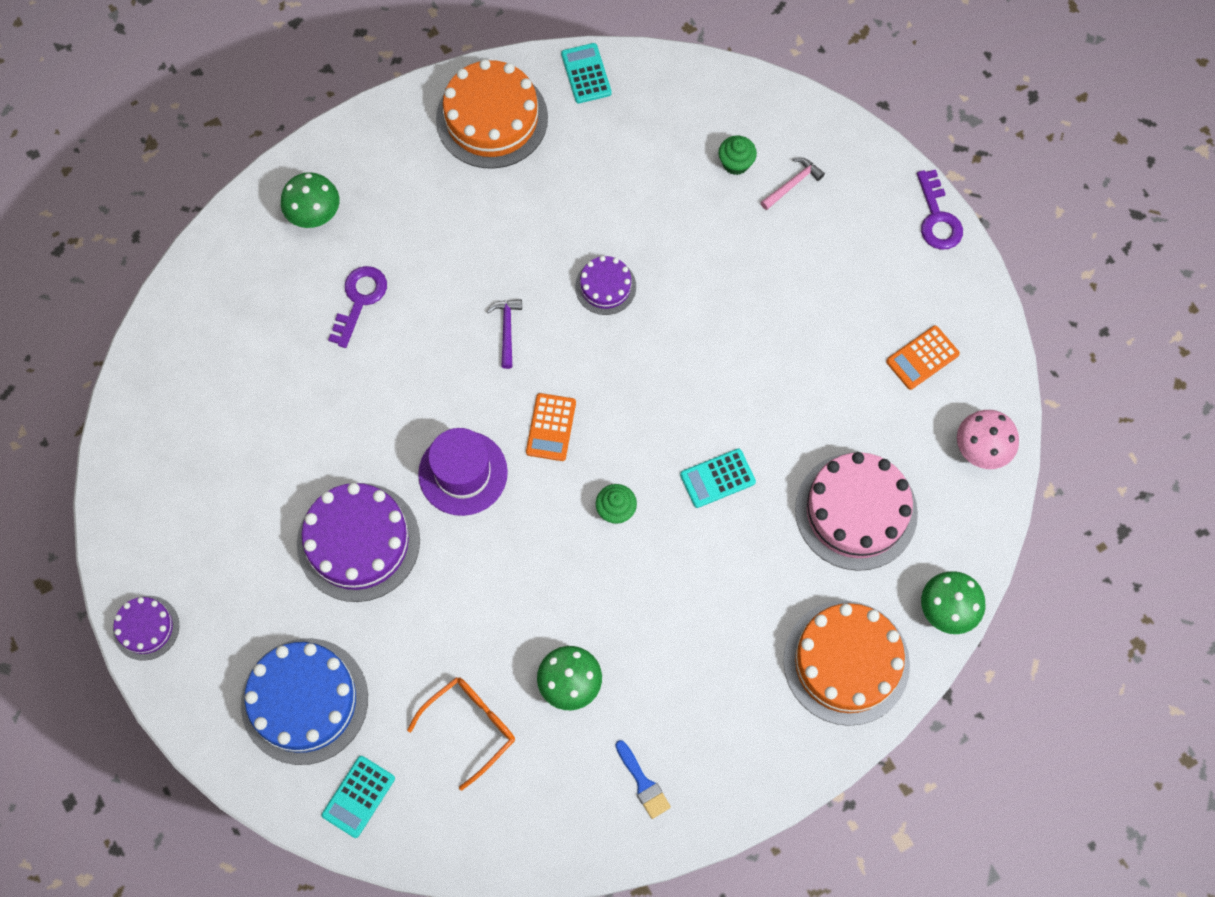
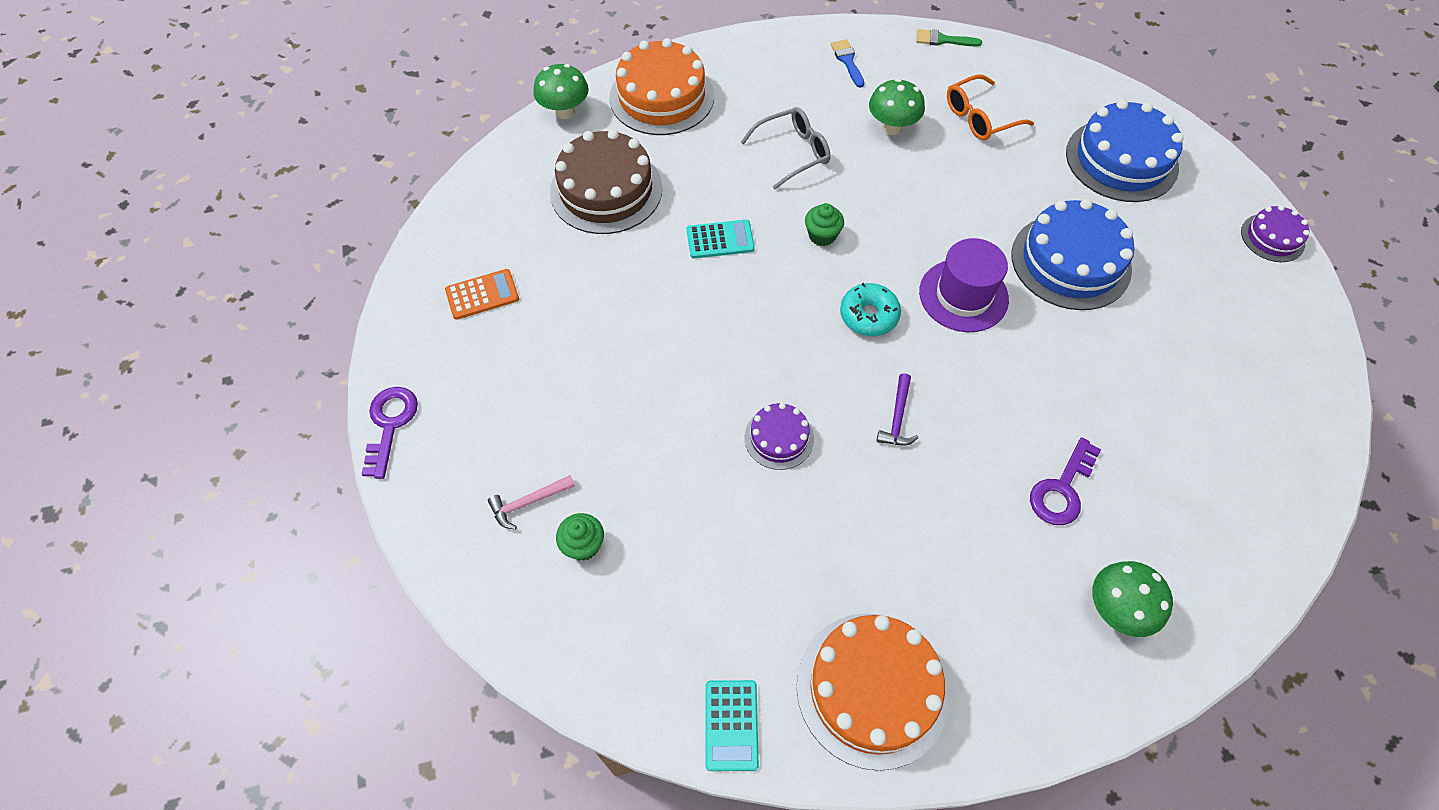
camera: 165 degrees left, 10 degrees down
(358, 542) = (1070, 261): purple cake -> blue cake
(358, 796) = (1076, 95): turquoise calculator -> none
(530, 855) = (943, 40): none -> green brush
(551, 427) = (869, 315): orange calculator -> turquoise donut
(673, 615) = (792, 153): none -> grey glasses
(856, 511) = (606, 190): pink cake -> brown cake
(981, 449) = (472, 211): pink mushroom -> none

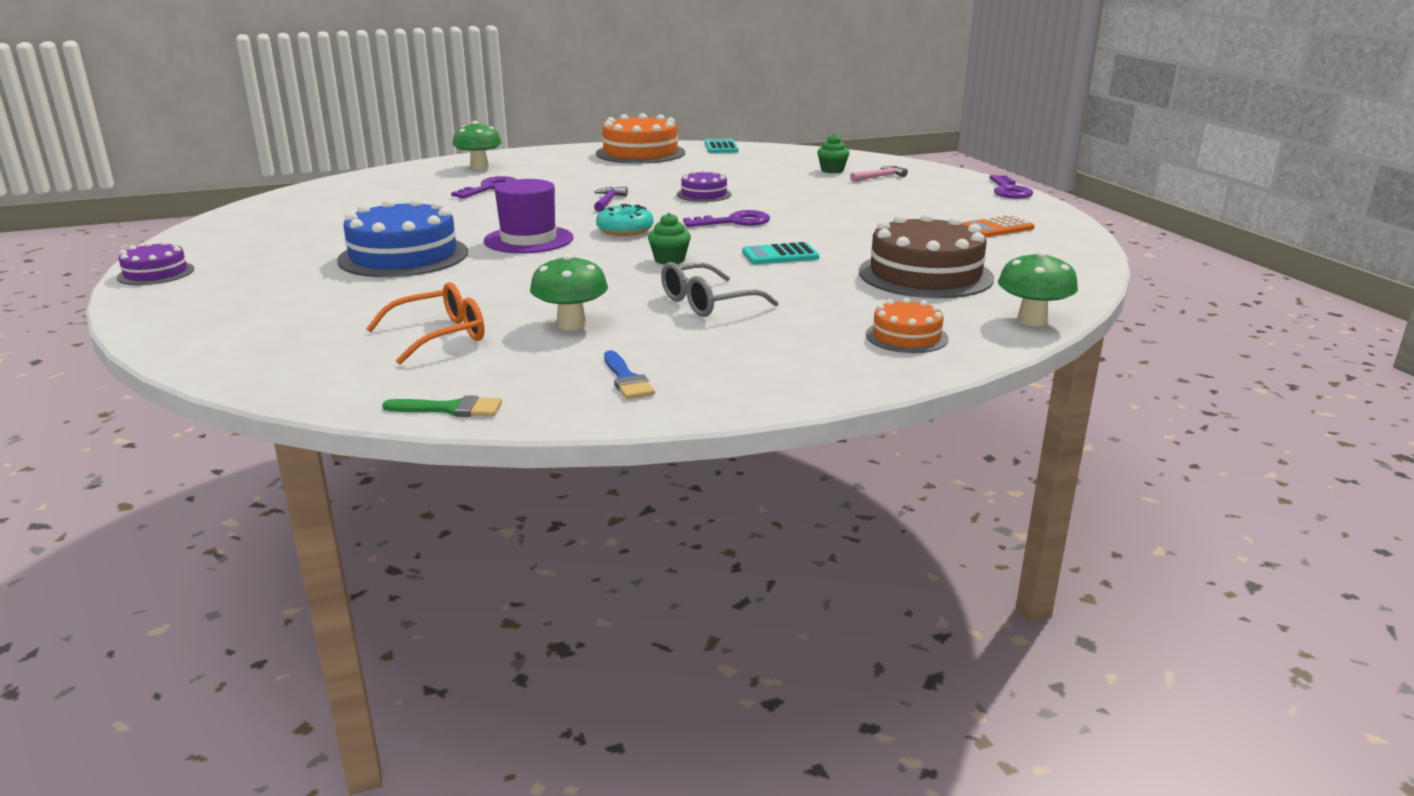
camera: 175 degrees right, 35 degrees down
(661, 97) = (906, 336): orange cake -> orange cake, size x0.53
(752, 333) = (734, 222): none -> purple key
(1121, 160) = (271, 312): blue cake -> none

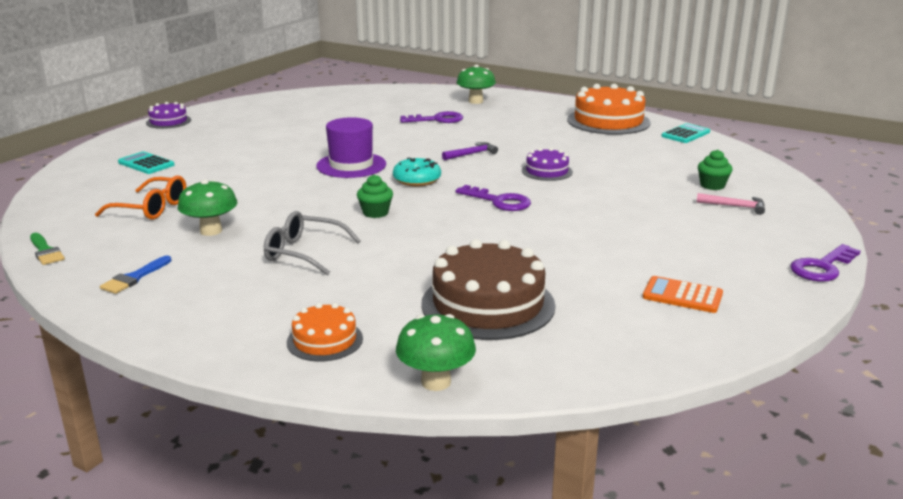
camera: 50 degrees right, 0 degrees up
(403, 256) = (271, 151): blue cake -> none
(780, 255) = (446, 240): turquoise calculator -> turquoise calculator (146, 164)

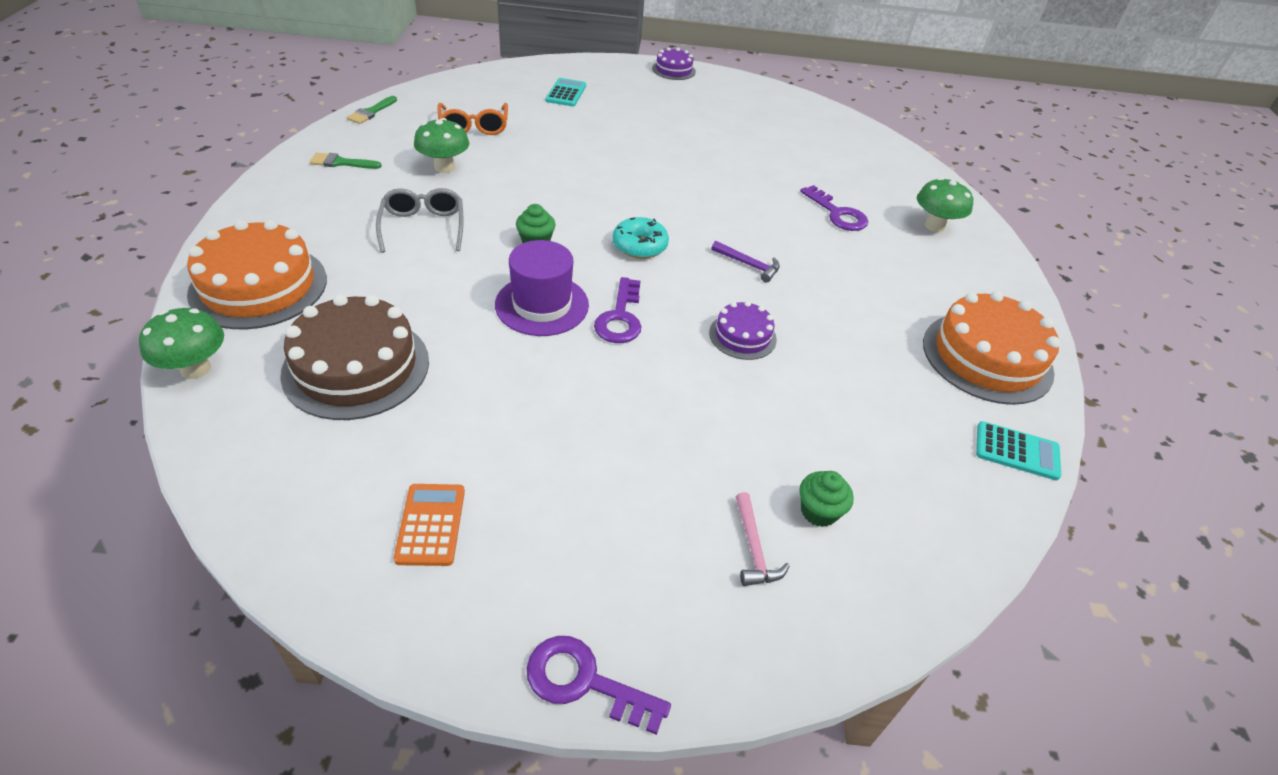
camera: 60 degrees right, 20 degrees up
(134, 278) = (341, 163): blue brush -> green brush
(325, 340) = (258, 286): orange cake -> orange cake, size x1.90
(351, 165) = (648, 195): purple hat -> purple hat (542, 305)

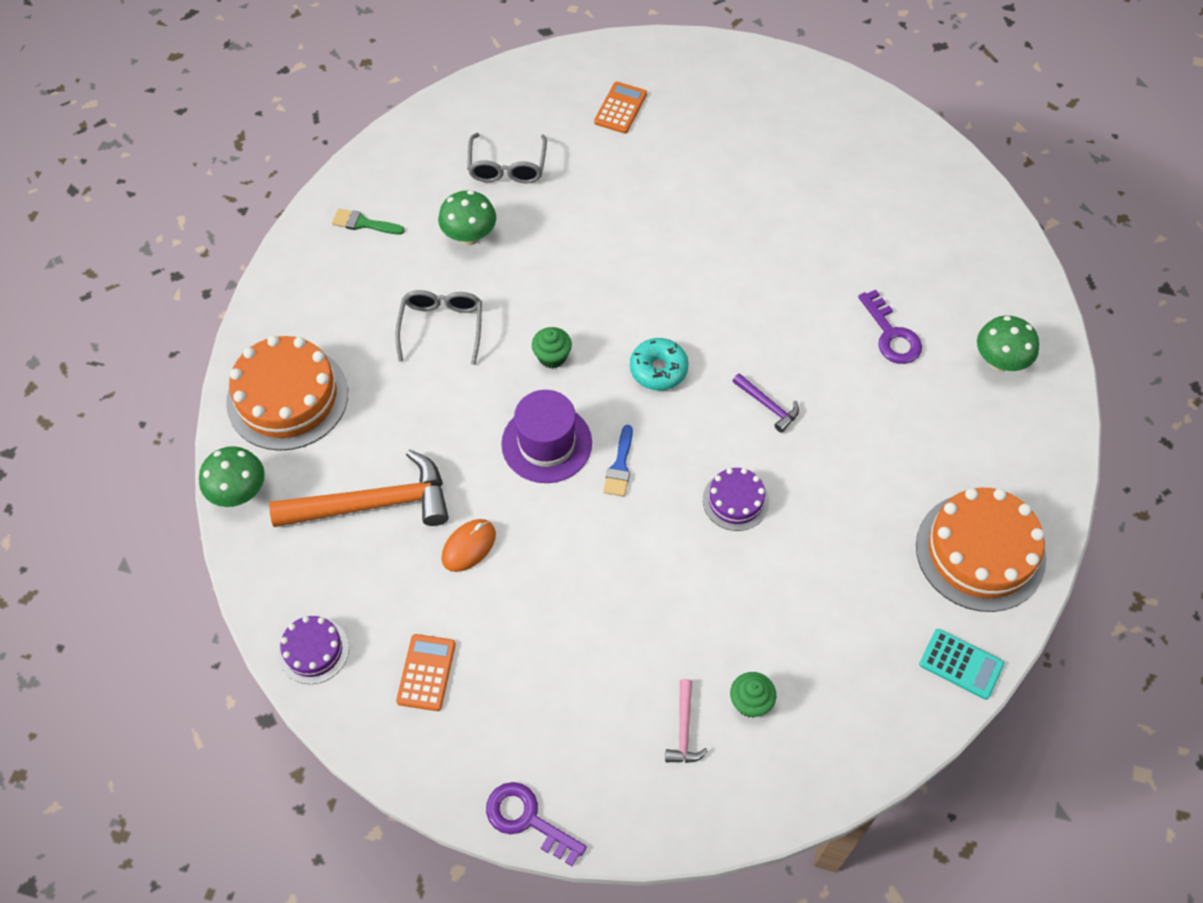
camera: 15 degrees right, 15 degrees up
(356, 367) = (372, 504): brown cake -> orange hammer
(371, 112) = (397, 138): green brush -> none
(470, 396) = (468, 546): none -> orange mouse
(474, 126) = (507, 167): orange glasses -> grey glasses
(566, 93) = (620, 108): turquoise calculator -> orange calculator
(620, 317) = (620, 466): purple key -> blue brush
(673, 70) = (762, 64): purple cake -> purple cake (313, 650)

